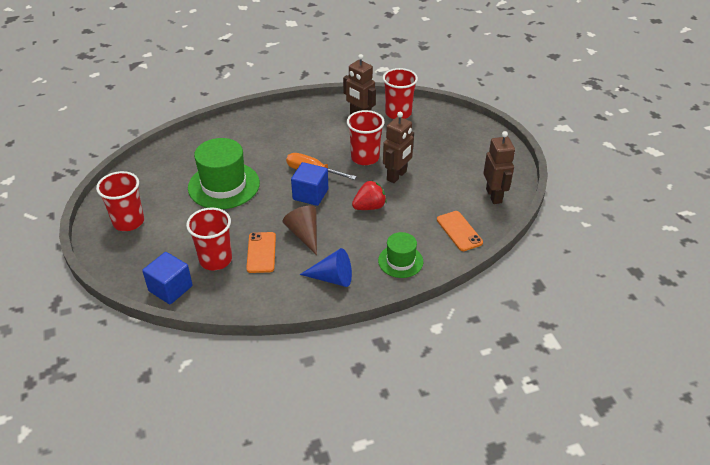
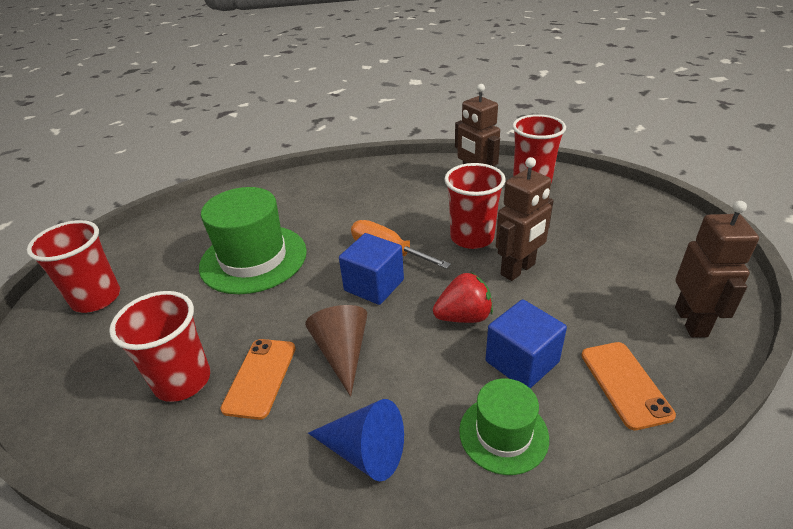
camera: 15 degrees right, 5 degrees down
(170, 288) = (83, 426): blue cube -> blue cube (522, 362)

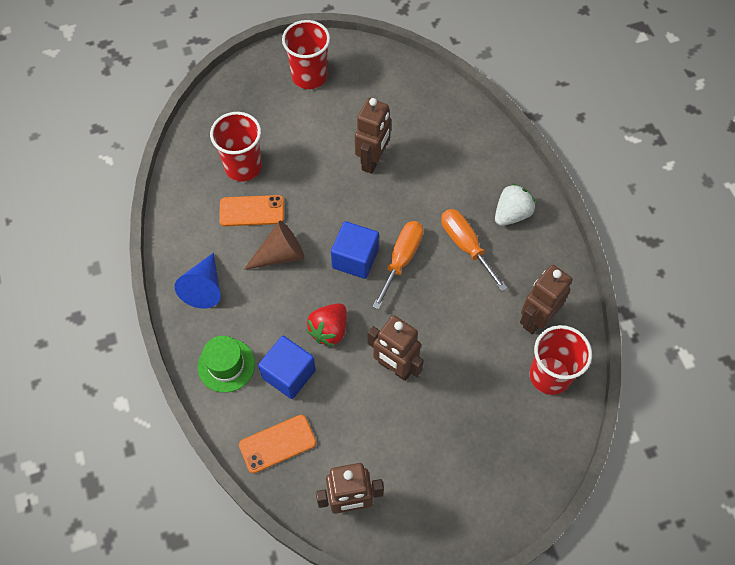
camera: 75 degrees right, 25 degrees up
(253, 259) = (373, 160): green hat -> brown robot
(364, 182) = (511, 214): none -> white strawberry
(387, 210) = (466, 245): none -> orange screwdriver
(464, 317) = (329, 330): red strawberry -> red strawberry turned 60 degrees clockwise
(472, 237) = (435, 325): red cup -> none

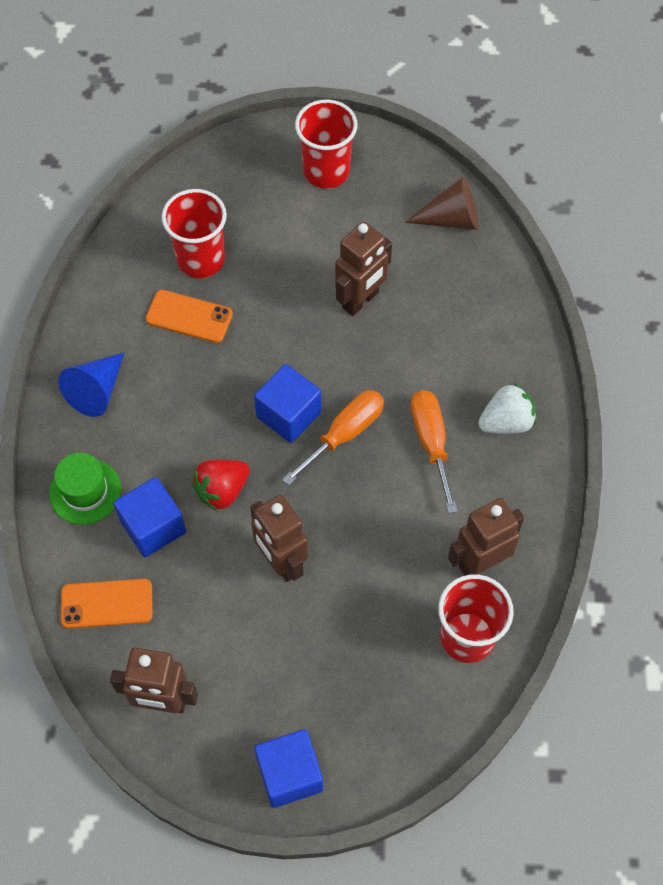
camera: 20 degrees right, 0 degrees up
(280, 254) = (201, 380): brown cone -> brown cone (451, 219)
(466, 521) = (290, 774): none -> blue cube

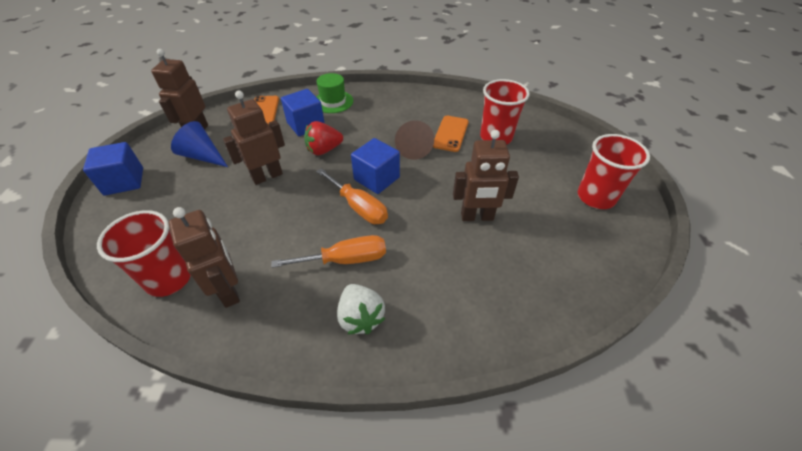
camera: 90 degrees right, 15 degrees down
(97, 391) = (396, 102): blue cone -> blue cone (203, 156)
(222, 490) = (324, 150): red strawberry -> red strawberry turned 75 degrees counterclockwise
(361, 300) = (477, 217): brown robot -> brown robot turned 45 degrees counterclockwise
(451, 219) = (578, 281): brown cone -> brown cone (412, 147)

